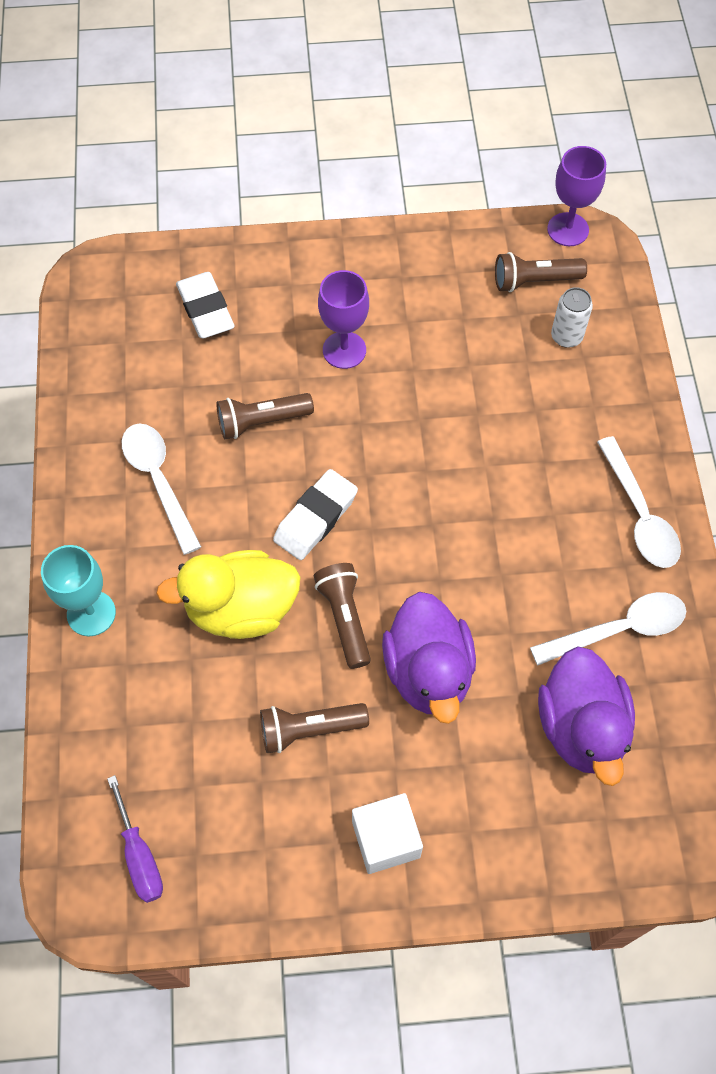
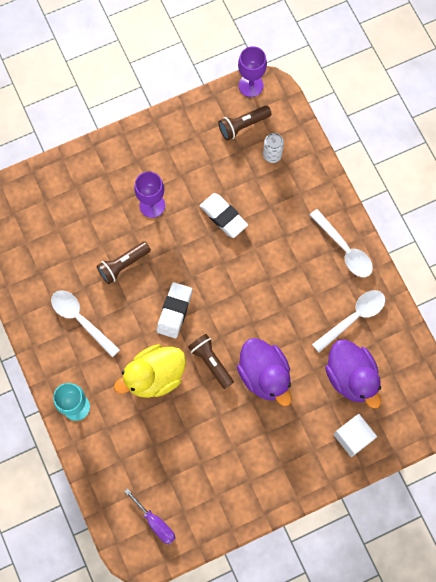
camera: 20 degrees left, 10 degrees up
(205, 309) = (63, 206): white eraser -> white eraser (223, 217)
(309, 730) = (215, 428): brown flashlight -> none
(386, 839) = (274, 469): white cube -> white cube (353, 437)

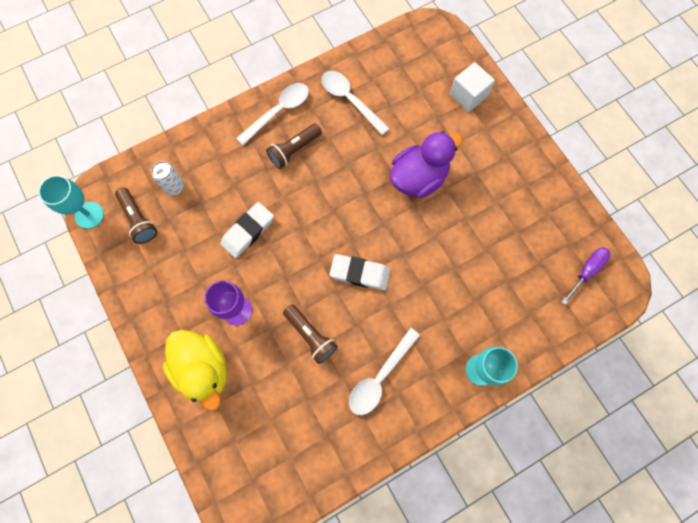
camera: 95 degrees left, 0 degrees up
(155, 376) = (434, 287): yellow duck -> yellow duck (203, 369)
(211, 362) = (411, 231): brown flashlight -> brown flashlight (294, 150)
(251, 85) = (89, 215): purple goblet -> turquoise goblet
(351, 377) = (410, 99): purple duck -> none

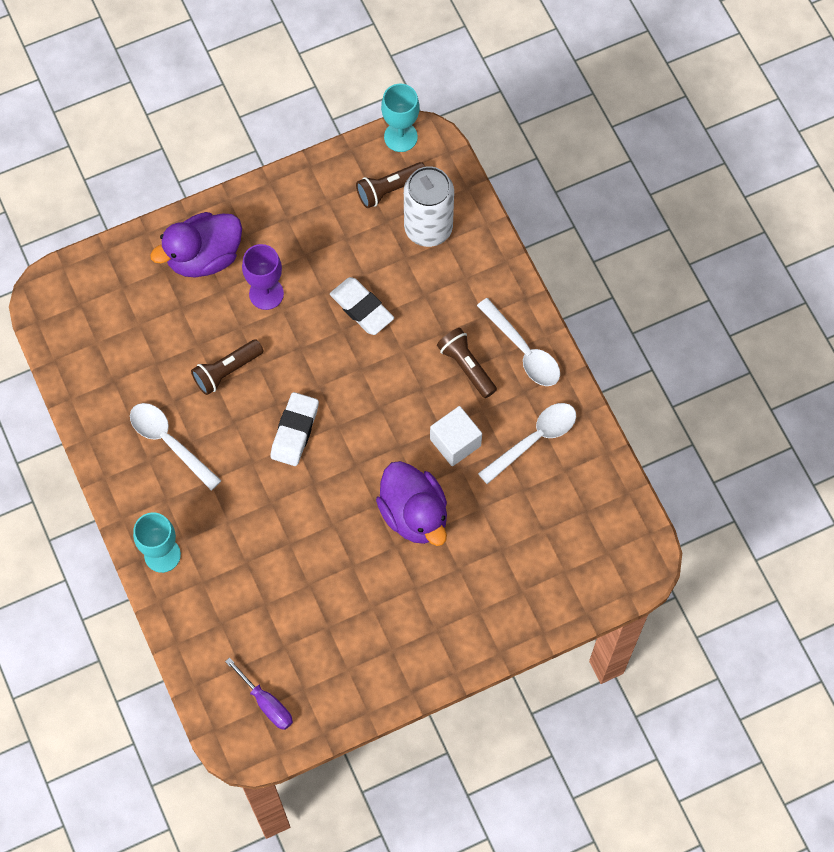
camera: 95 degrees right, 5 degrees down
(174, 187) = (428, 228): white can -> white can, size x1.90
(203, 369) = (204, 257): yellow duck -> purple duck
(468, 95) = (531, 594): white cube -> white cube (455, 442)

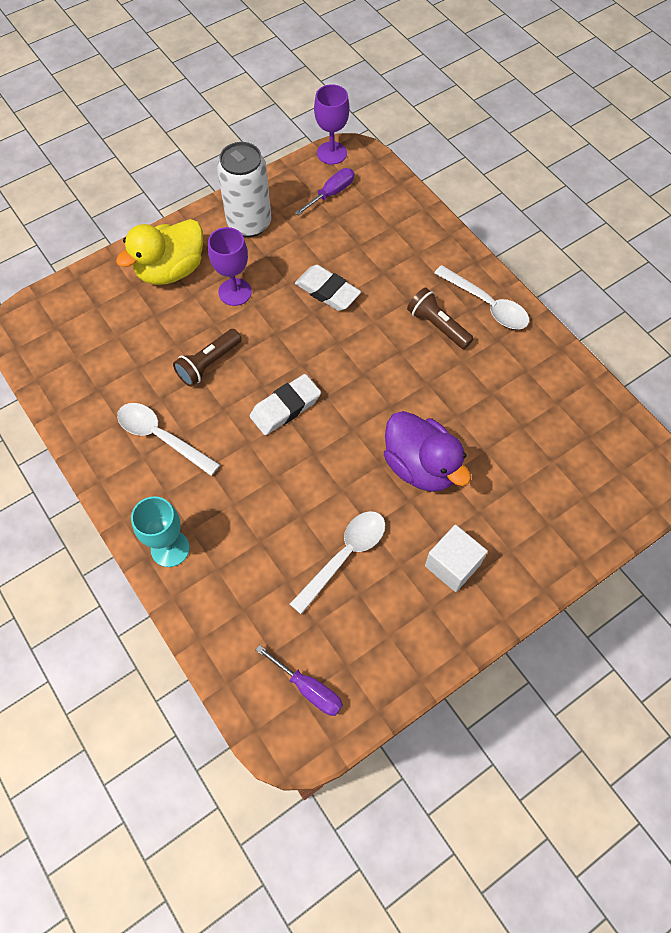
camera: 10 degrees left, 5 degrees down
(204, 257) = (171, 270): purple duck -> yellow duck
(295, 431) = (285, 407): white eraser -> white eraser turned 45 degrees clockwise
(389, 189) = (331, 193): brown flashlight -> purple screwdriver
(400, 137) = (332, 153): turquoise goblet -> purple goblet
(428, 228) = (373, 218): white can -> white can (249, 223)
(455, 442) = (444, 393): white cube -> white cube (452, 565)
(534, 439) = (519, 379): white spoon -> white spoon (345, 555)

